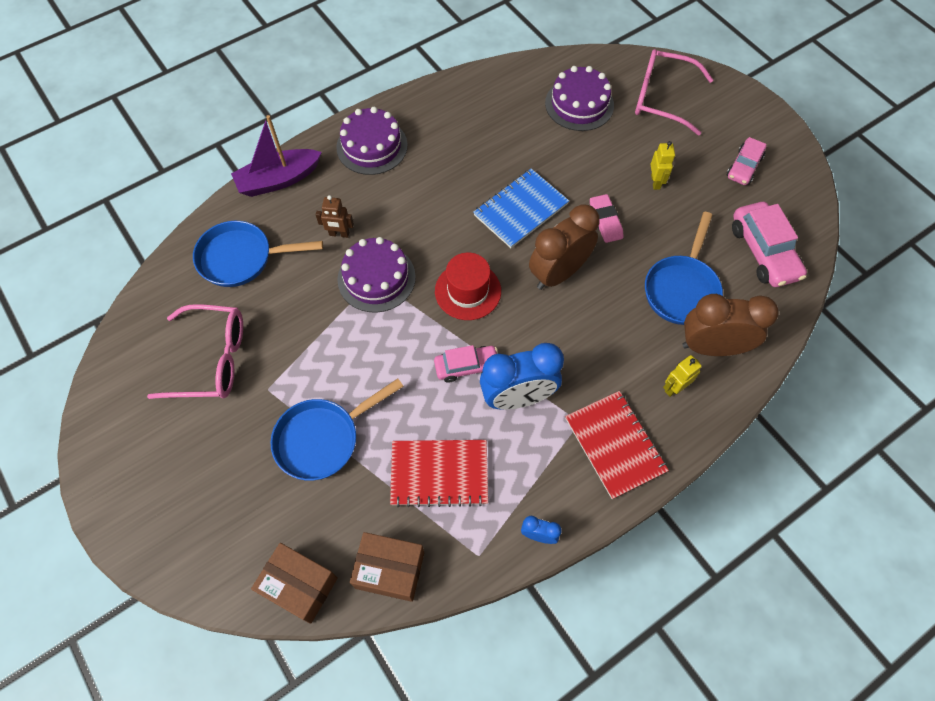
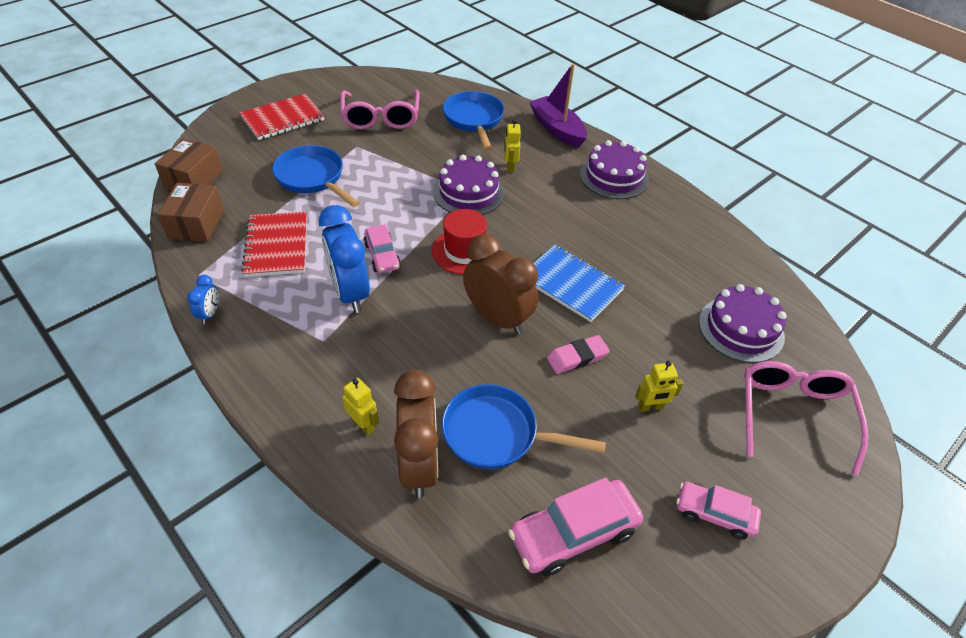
camera: 80 degrees right, 15 degrees down
(339, 234) = (510, 167): brown robot -> yellow robot
(615, 445) = (296, 370): red notebook -> red notebook (283, 119)

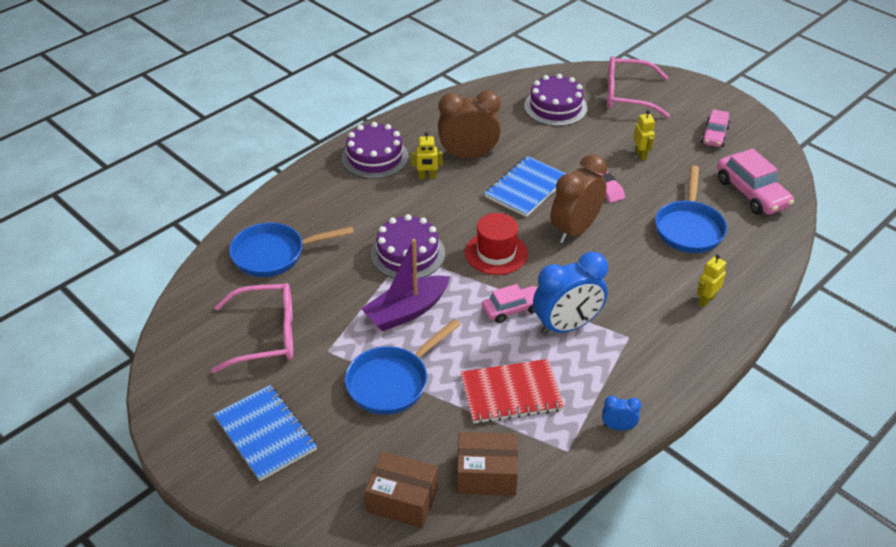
camera: 90 degrees left, 5 degrees down
(283, 119) = (265, 434): red notebook -> blue notebook
(419, 464) = (729, 266): brown clock -> brown clock (468, 156)
(510, 167) = (363, 225): yellow robot -> yellow robot (427, 177)
(557, 129) = (293, 192): purple boat -> purple boat (407, 311)

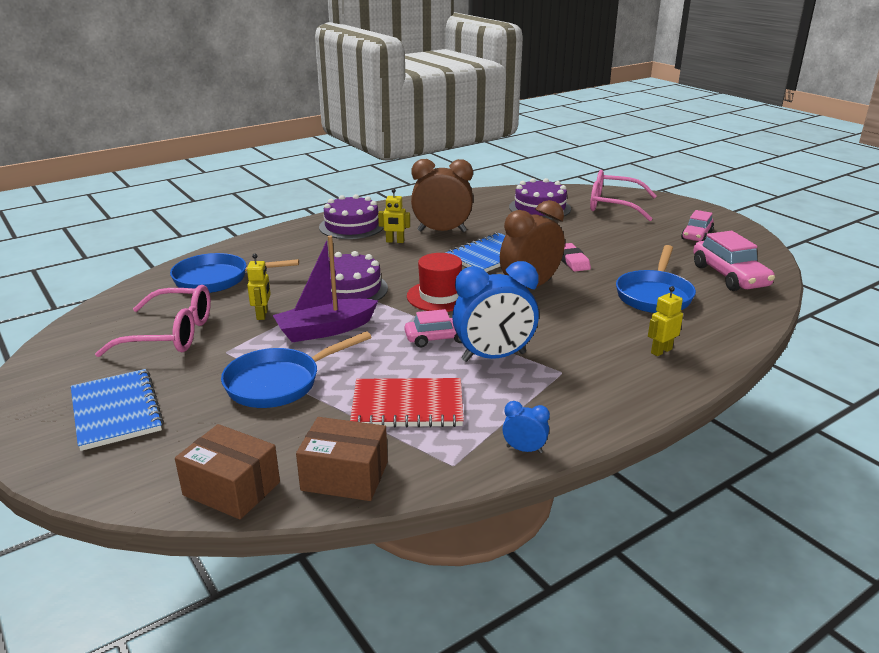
camera: 10 degrees right, 15 degrees down
(641, 154) = (616, 242): yellow robot -> yellow robot (262, 315)

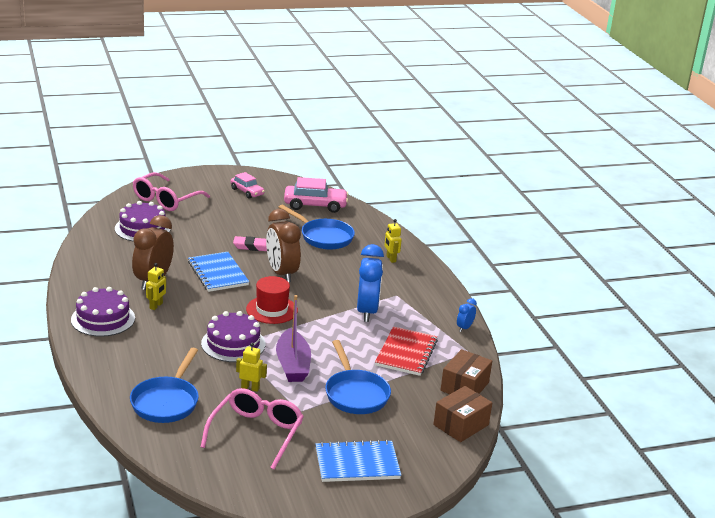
camera: 75 degrees left, 0 degrees up
(438, 338) = (332, 324): pink car -> none

